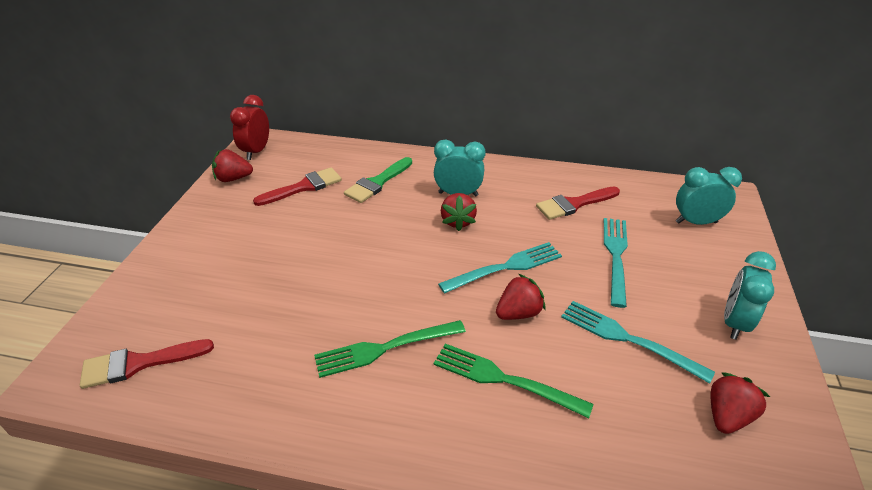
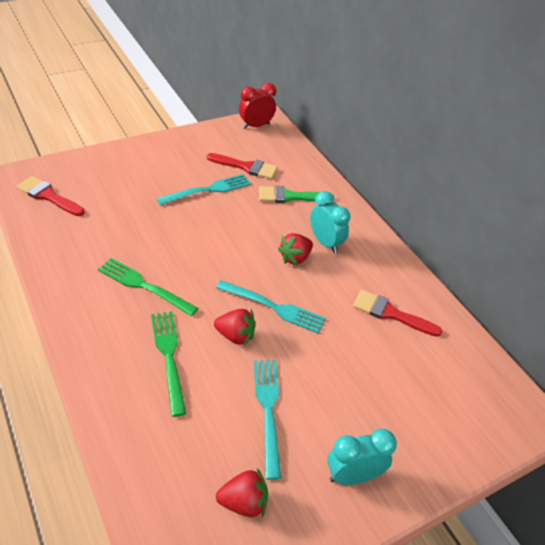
camera: 45 degrees right, 5 degrees up
(233, 178) = (219, 134): red strawberry -> none
(616, 256) = (354, 366): turquoise fork -> turquoise fork (208, 190)
(696, 222) = (460, 405): turquoise clock -> none

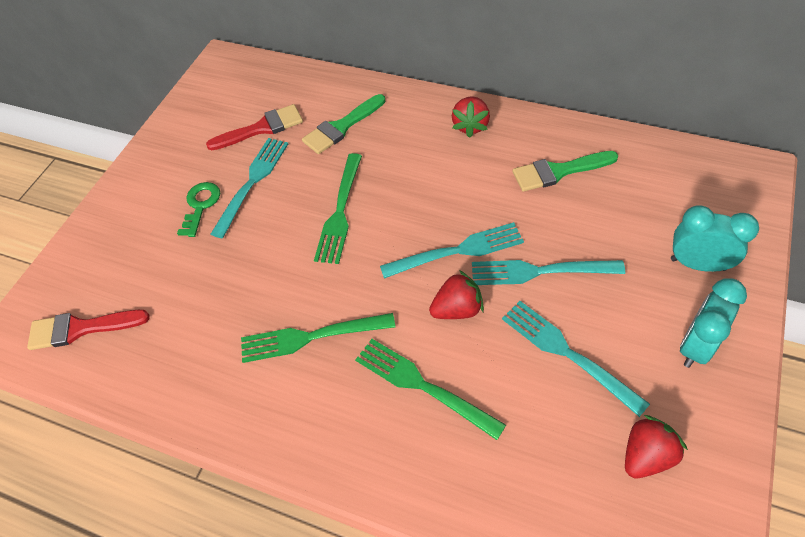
camera: 30 degrees left, 10 degrees up
(169, 182) = (200, 205): none -> green key
(235, 238) = (340, 211): none -> green fork
(256, 126) = (218, 76): red clock -> none
(295, 258) = (419, 186): red strawberry -> red strawberry (470, 126)
(308, 356) = (540, 271): none -> turquoise fork
(325, 243) = (428, 149): turquoise clock -> turquoise clock (697, 264)
(391, 313) = (558, 171): red brush -> green brush

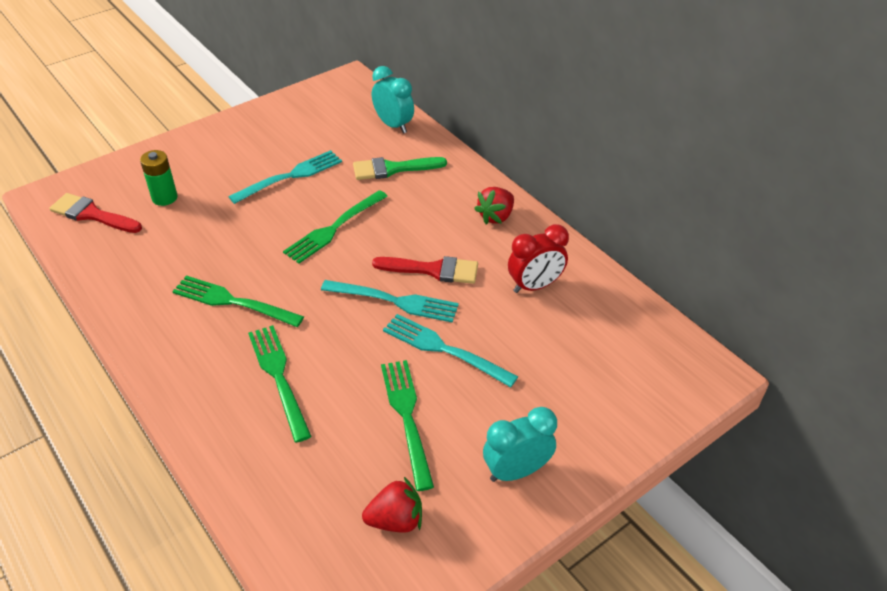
camera: 25 degrees right, 10 degrees down
(144, 269) = (164, 198): none -> green battery
(200, 205) = (240, 174): green key -> none
(261, 128) = (332, 141): red brush -> red brush (432, 270)
(457, 309) = (354, 341): red strawberry -> none
(558, 171) = (534, 286): green brush -> red clock
(567, 353) = (407, 417): turquoise fork -> green fork
(697, 264) = (581, 414): turquoise clock -> turquoise clock (393, 125)

